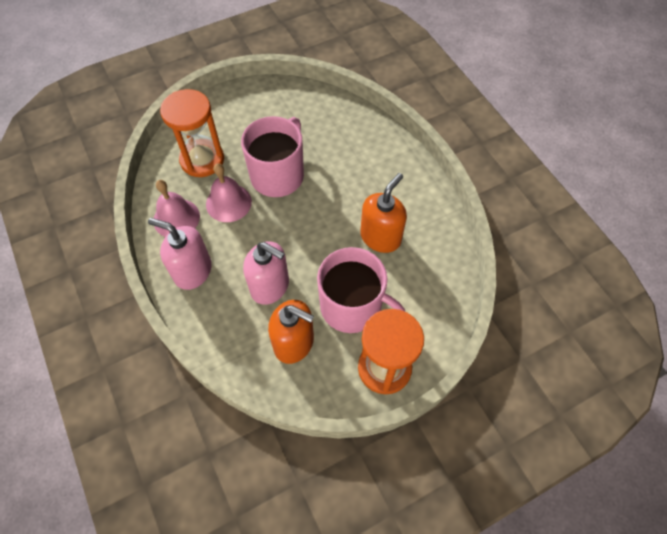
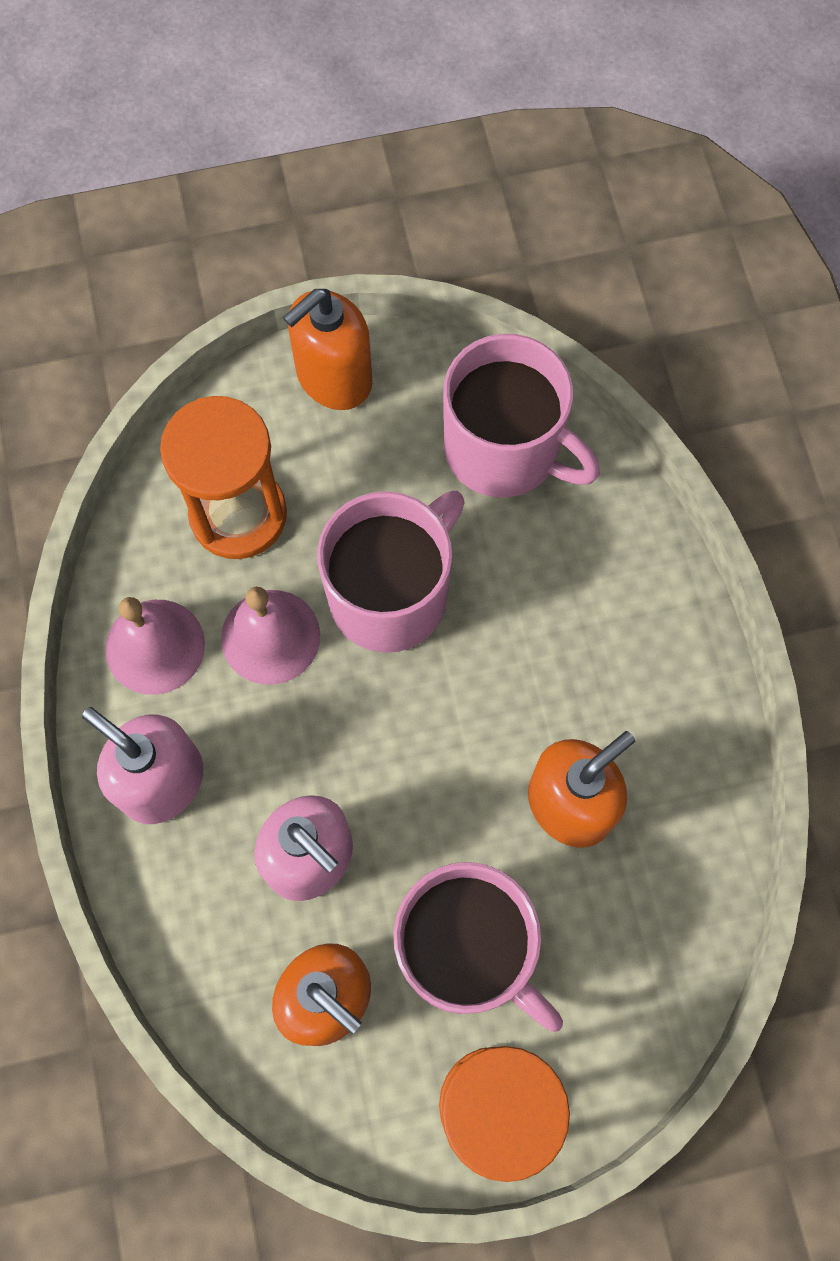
camera: 15 degrees right, 10 degrees up
(231, 102) = (333, 378): none -> orange soap dispenser
(312, 112) = (505, 450): none -> pink mug

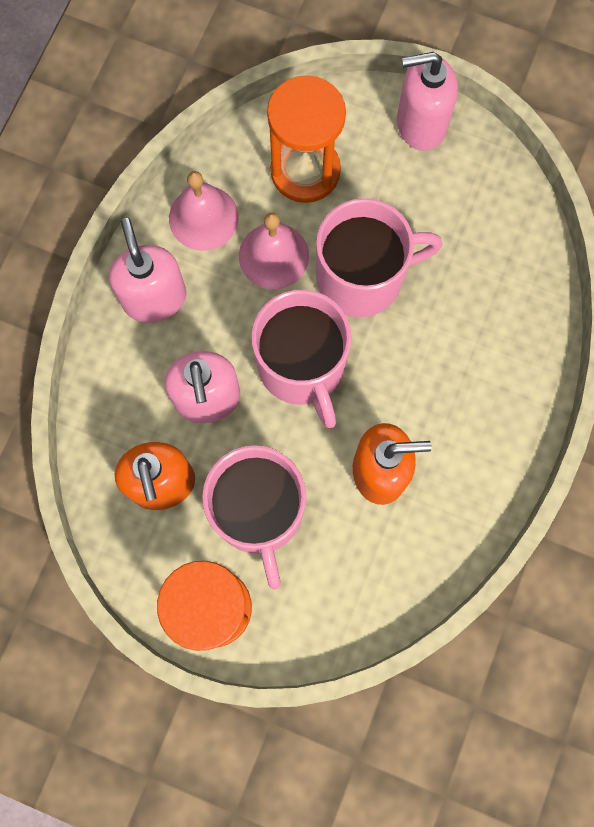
camera: 35 degrees right, 5 degrees up
(333, 378) = (420, 124): orange soap dispenser -> pink soap dispenser
(505, 450) = (494, 235): pink mug -> pink mug (302, 367)

